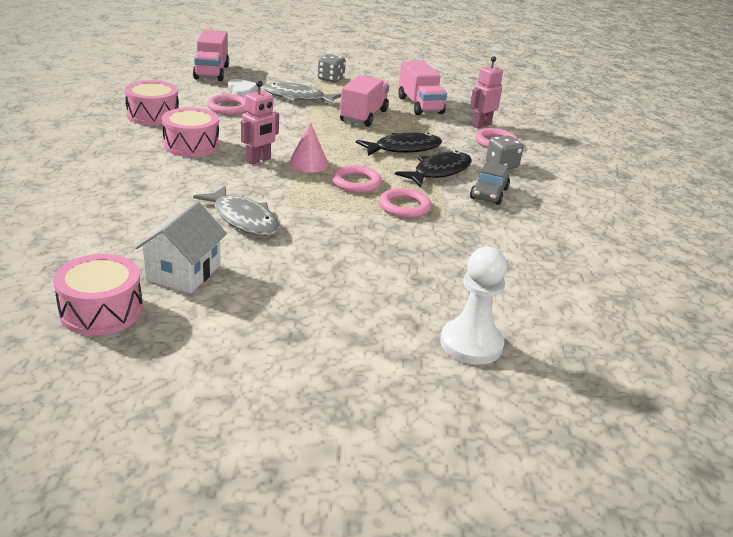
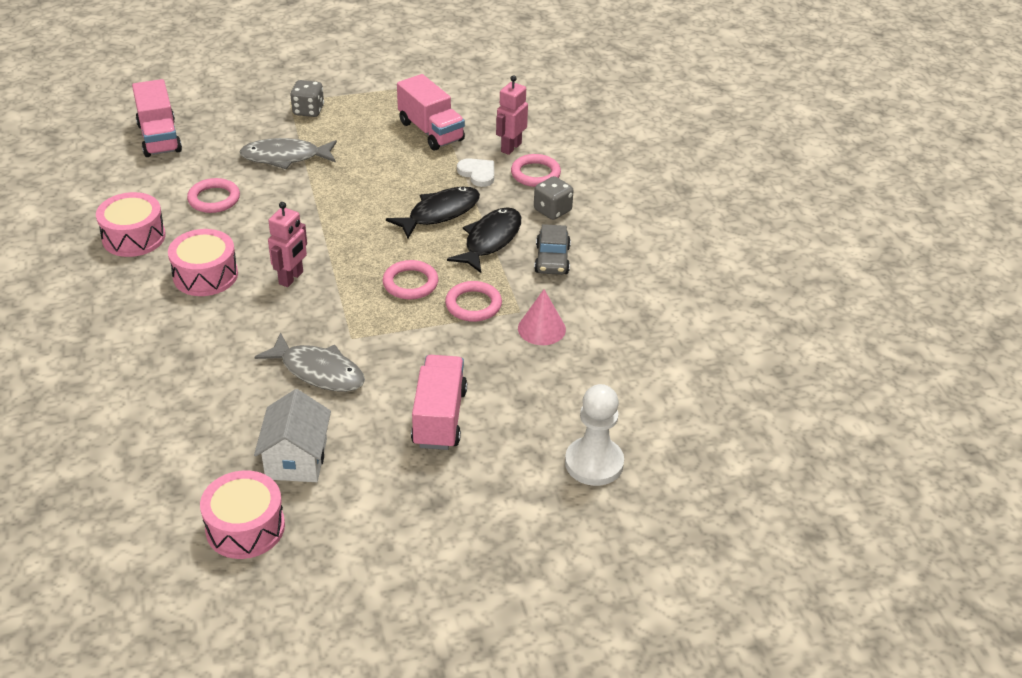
camera: 15 degrees left, 10 degrees up
(242, 90) = (212, 161): white heart -> white heart (477, 173)
(308, 163) = (347, 267): pink cone -> pink cone (541, 329)
(363, 116) = (374, 169): pink truck -> pink truck (439, 418)

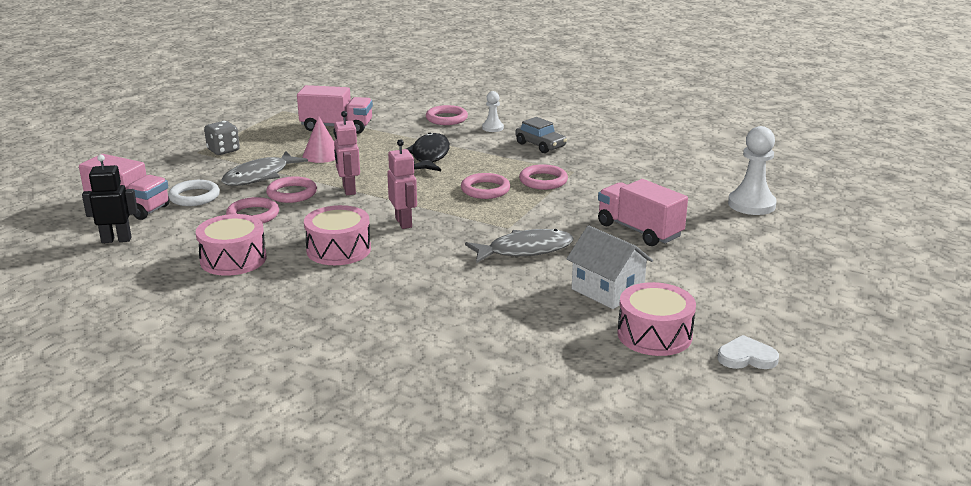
camera: 45 degrees left, 15 degrees down
(104, 168) = (116, 240): none -> black robot
(211, 153) = (194, 197): none -> white ring
(274, 192) = (292, 193): none -> pink ring
(477, 173) = (411, 132): white heart -> white heart (746, 357)
(490, 240) = (487, 153): black fish -> none
(511, 147) = (405, 114): pink robot -> pink robot (348, 190)
(541, 329) = (602, 172): pink cone -> pink cone (321, 155)
(552, 210) = (492, 128): grey dice -> white pawn

